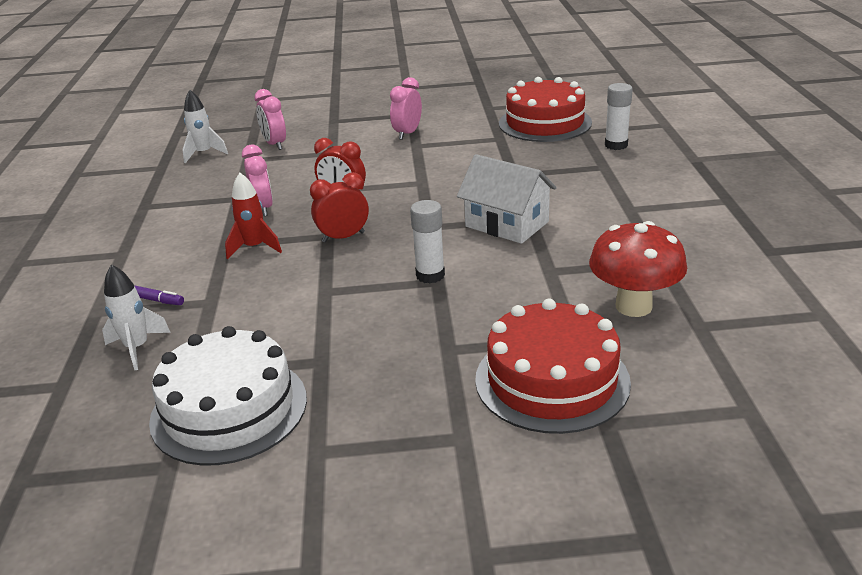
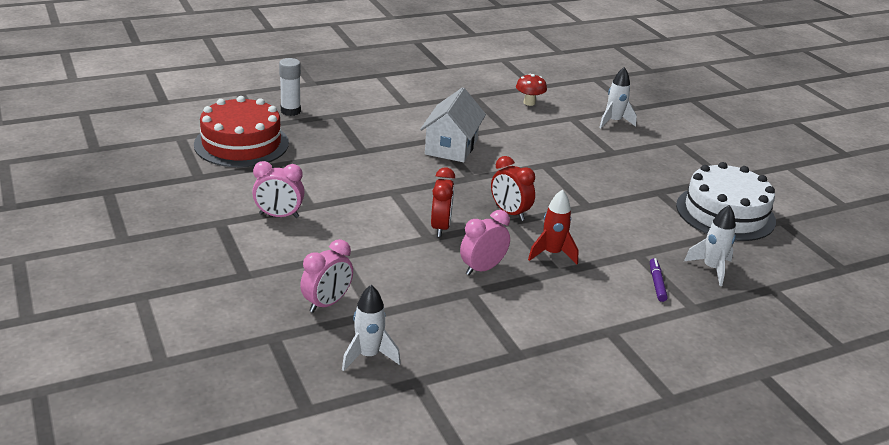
camera: 115 degrees left, 0 degrees up
(430, 275) = (539, 168): white glue stick -> none
(552, 380) = (614, 122): red cake -> white rocket
(633, 306) = (529, 103): red mushroom -> red mushroom, size x0.56

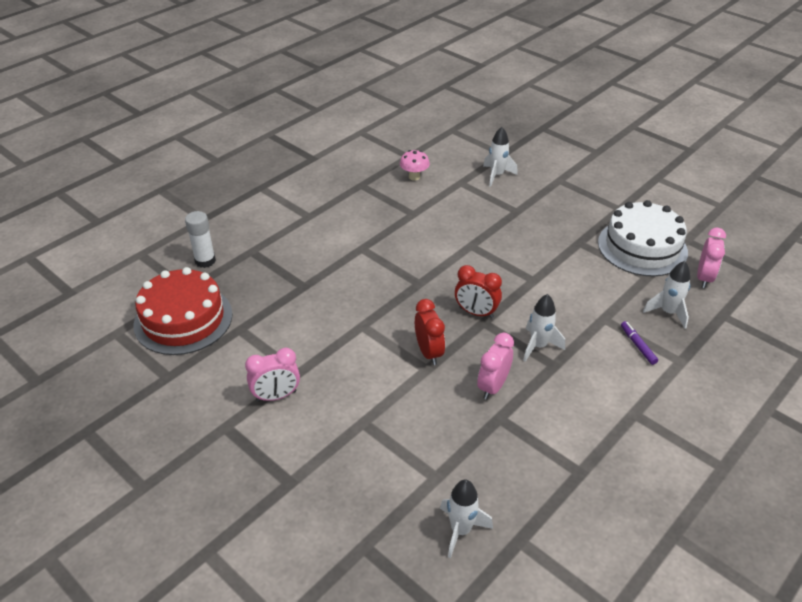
camera: 20 degrees left, 10 degrees up
(327, 303) = (386, 484): pink clock -> pink clock (704, 278)
(451, 147) = (379, 253): white house -> none
(529, 103) = (414, 177): red mushroom -> pink mushroom
(552, 254) = (538, 346): red rocket -> white rocket

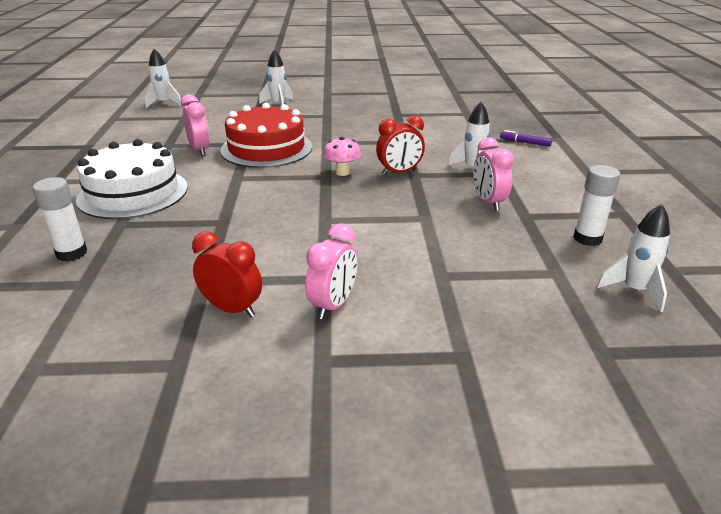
camera: 45 degrees left, 10 degrees down
(183, 319) = (118, 308): red cake -> red cake (266, 148)
(414, 177) = (211, 125): pink mushroom -> pink mushroom (342, 172)
(428, 352) = (409, 208): red clock -> red clock (232, 309)
(508, 470) = (587, 238): none -> white glue stick
(642, 247) = (438, 103): white cake -> white cake (133, 193)
(668, 312) = (509, 122): white rocket -> white rocket (164, 103)
(704, 278) = (496, 102): pink clock -> pink clock (199, 150)

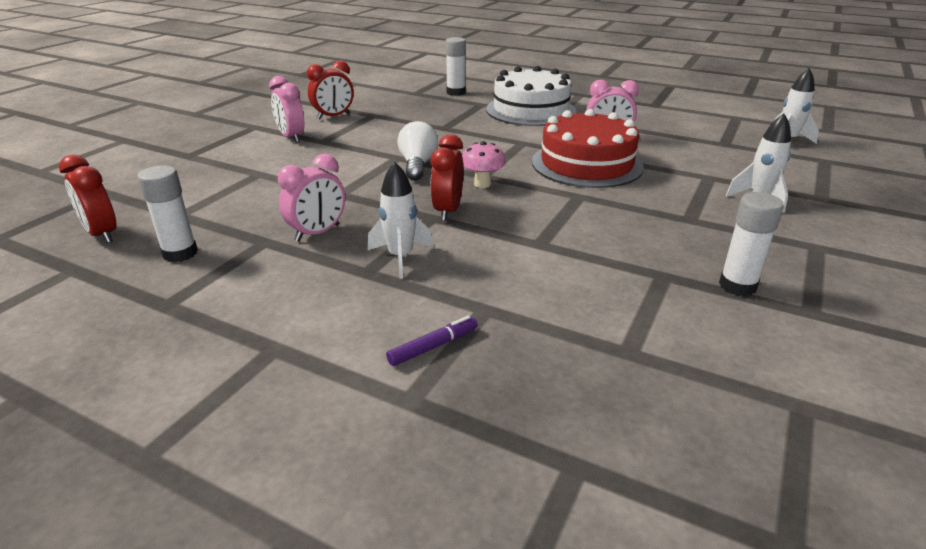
camera: 120 degrees right, 0 degrees up
(334, 205) = (417, 165): none -> white light bulb
(387, 103) = (737, 286): none -> white glue stick
(488, 202) = (317, 233): pink clock -> pink clock turned 120 degrees clockwise
(634, 290) = (102, 234): white rocket -> red clock

